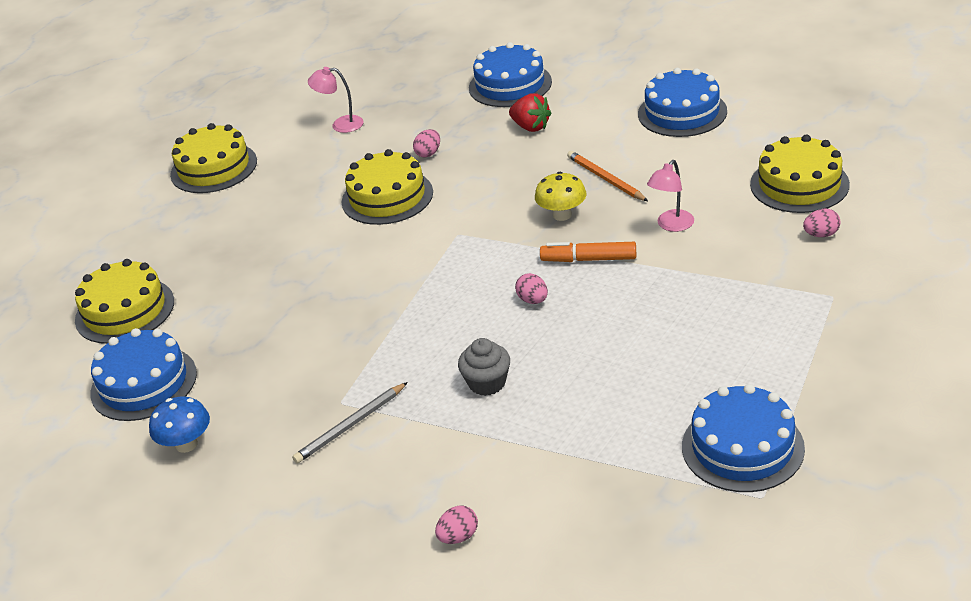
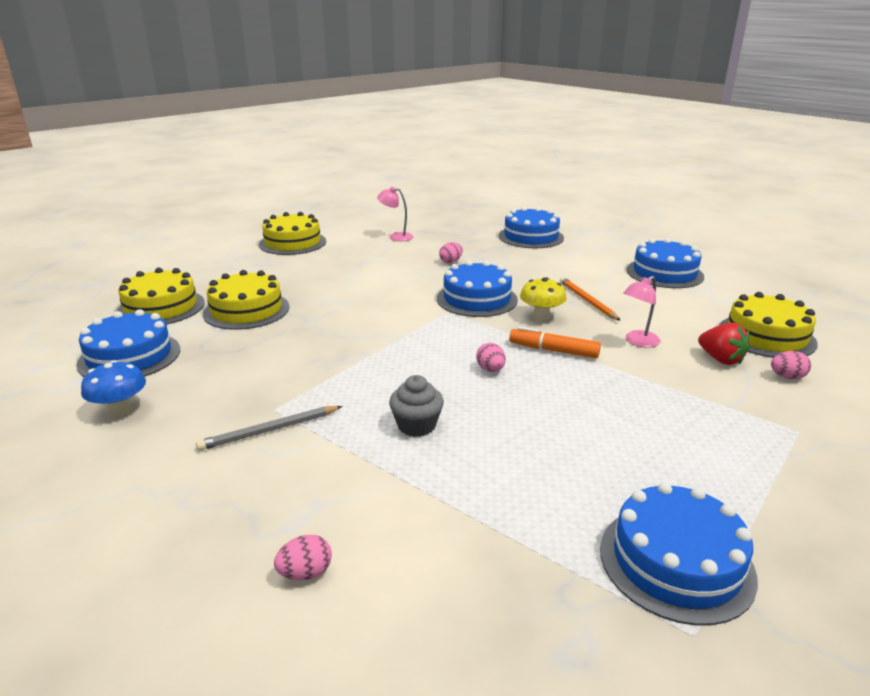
camera: 10 degrees right, 10 degrees down
(387, 197) = (405, 280): yellow cake -> yellow cake (246, 310)
(482, 206) = (477, 299): none -> blue cake
(531, 127) = (537, 261): red strawberry -> red strawberry (720, 359)

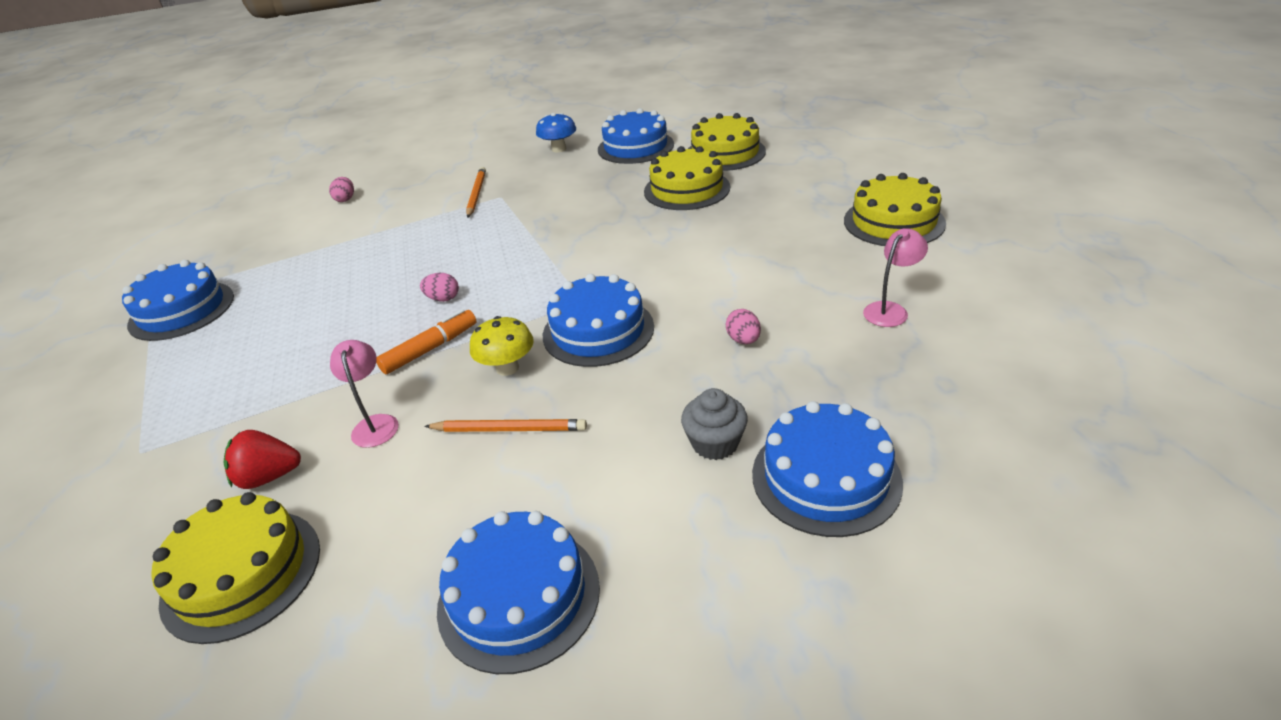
camera: 120 degrees right, 10 degrees up
(269, 430) = (476, 194): grey pencil -> orange pencil
(416, 425) = (414, 247): grey cupcake -> grey cupcake (715, 443)
(787, 377) = (179, 515): pink egg -> none

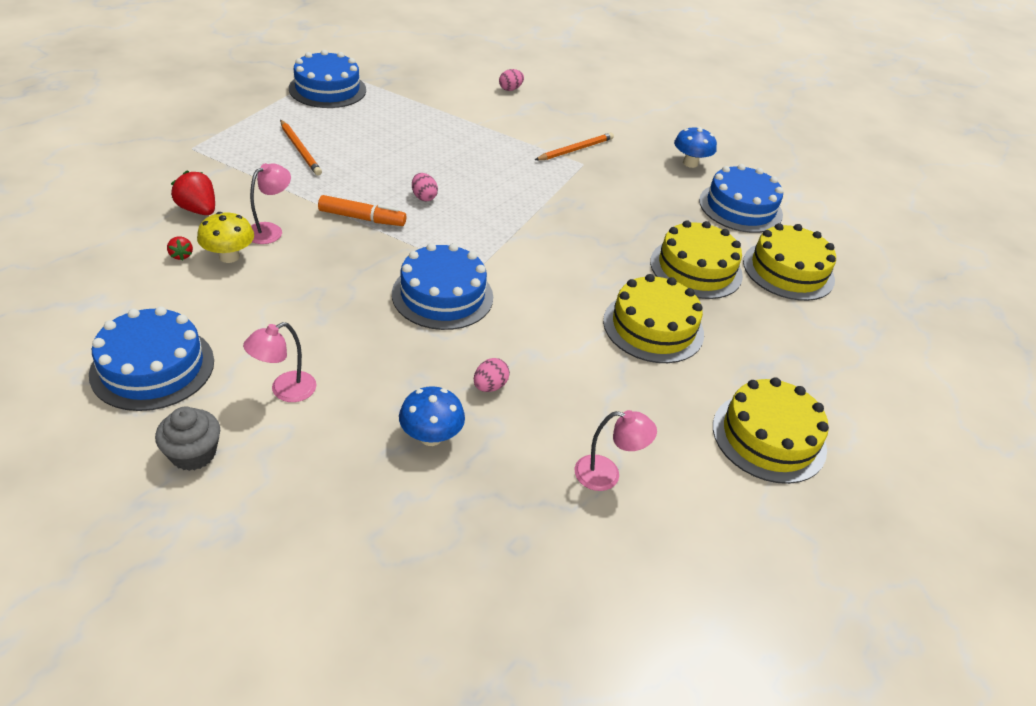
camera: 45 degrees right, 5 degrees up
(242, 573) = (118, 240): yellow cake -> yellow cake (653, 327)
(338, 515) = (181, 255): none -> red strawberry
(507, 368) = (366, 266): yellow mushroom -> yellow mushroom (229, 256)
(509, 429) = (301, 295): orange pencil -> orange pencil (300, 149)
(648, 484) = (285, 391): none -> pink lamp
(715, 443) = (349, 412): grey cupcake -> grey cupcake (193, 454)
(784, 397) = (431, 436): none -> blue mushroom
(826, 477) = (347, 493): blue cake -> none

